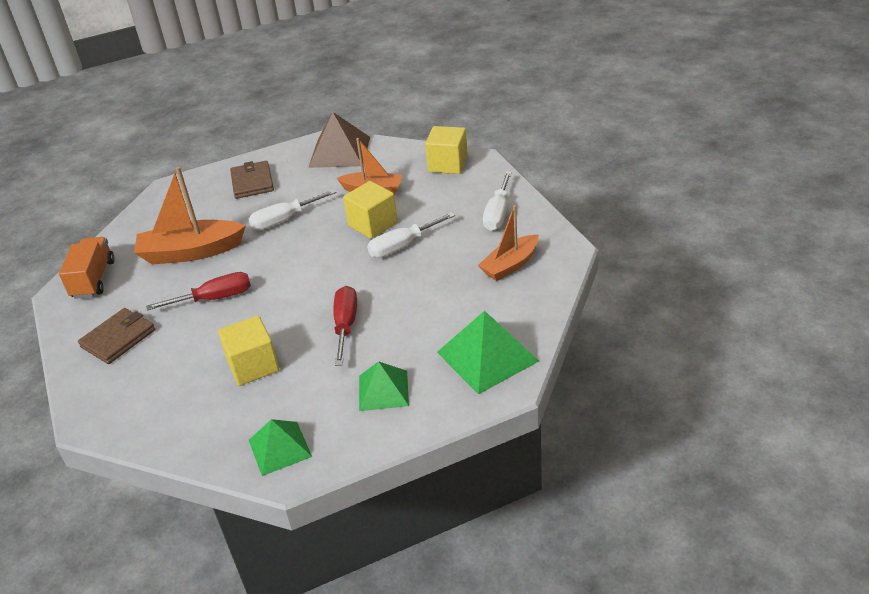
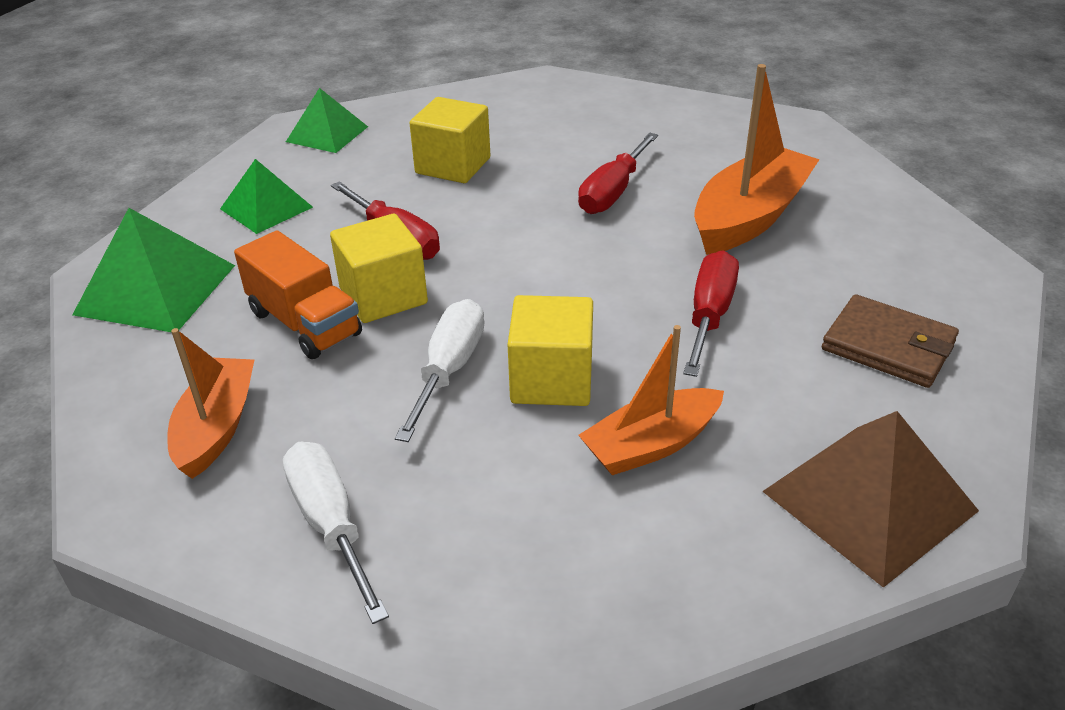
camera: 135 degrees right, 0 degrees up
(93, 279) = (796, 145): orange truck -> orange truck (304, 323)
(118, 338) = (645, 124): brown wallet -> none
(284, 220) = (709, 315): white screwdriver -> red screwdriver
(448, 164) = (585, 605): yellow cube -> yellow cube (383, 296)

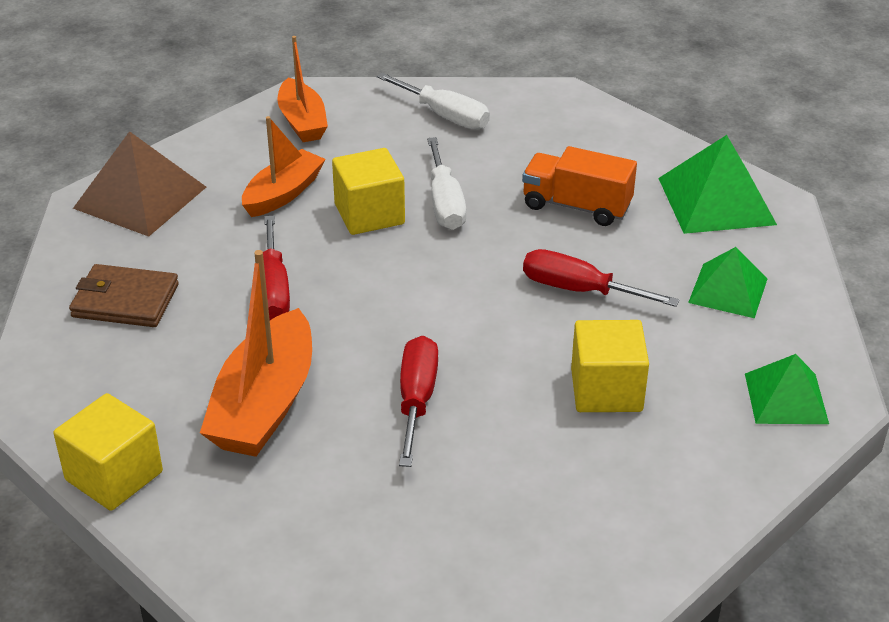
camera: 155 degrees right, 0 degrees up
(217, 427) = (559, 138): orange boat -> orange boat (302, 122)
(383, 296) = (540, 240): yellow cube -> yellow cube (114, 476)

